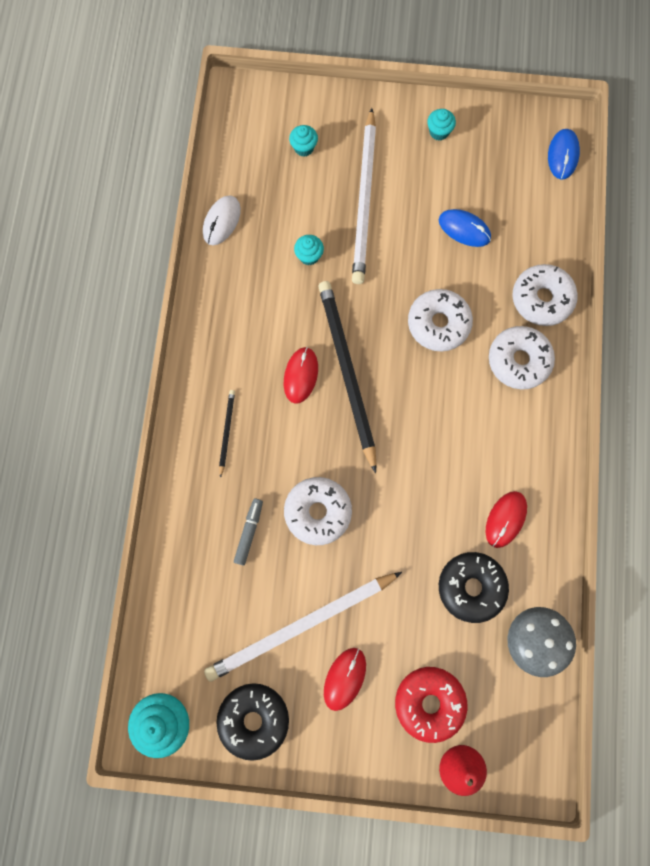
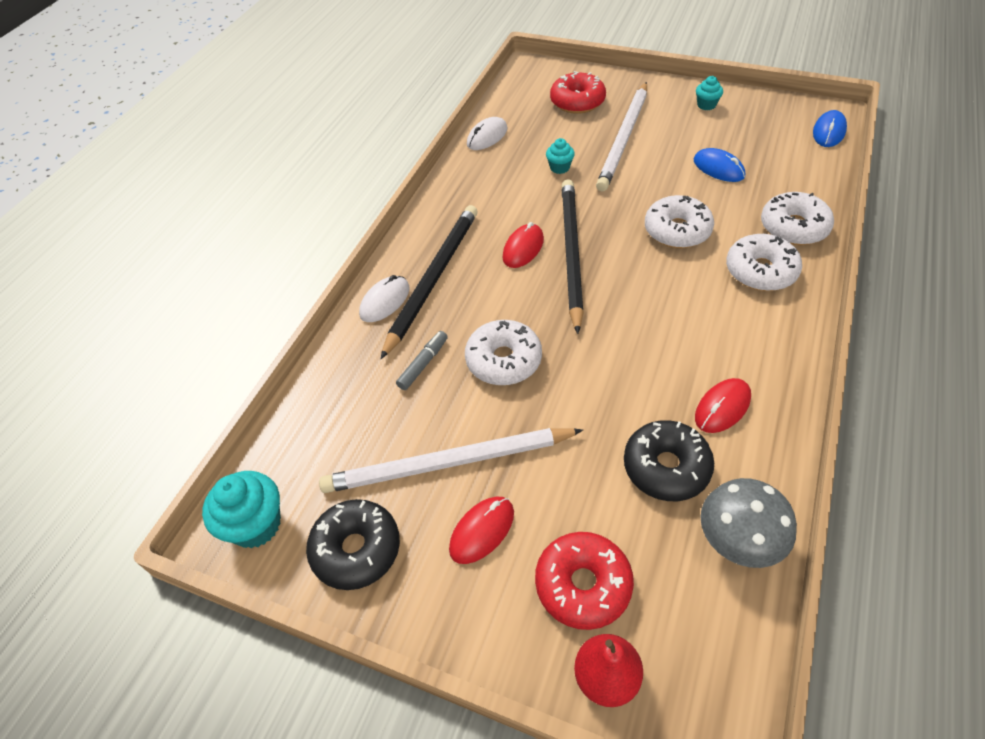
camera: 20 degrees right, 25 degrees down
(190, 469) = (385, 301): none -> white mouse
(227, 432) = (433, 279): black pencil -> black pencil, size x2.30
(304, 148) = (577, 102): turquoise cupcake -> red donut

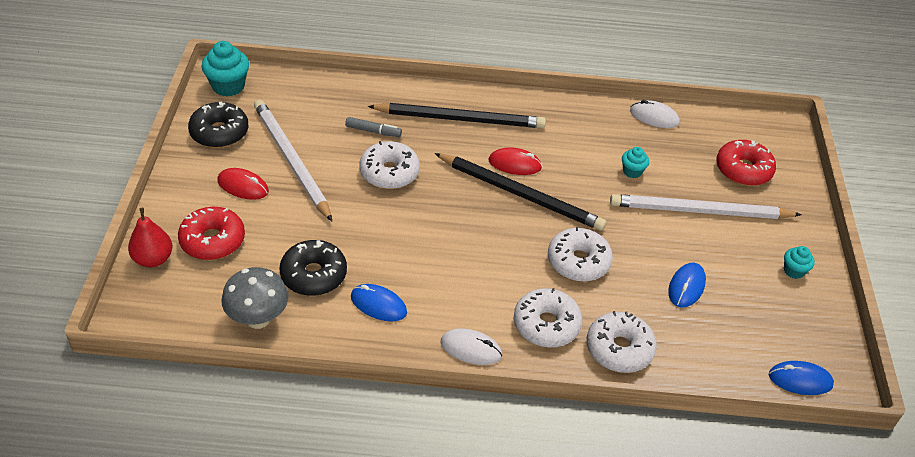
camera: 65 degrees right, 5 degrees down
(385, 301) = (427, 98): white mouse -> white mouse (471, 349)
(571, 253) = (521, 194): black pencil -> black pencil turned 45 degrees clockwise
(722, 407) = (378, 305): red mouse -> blue mouse

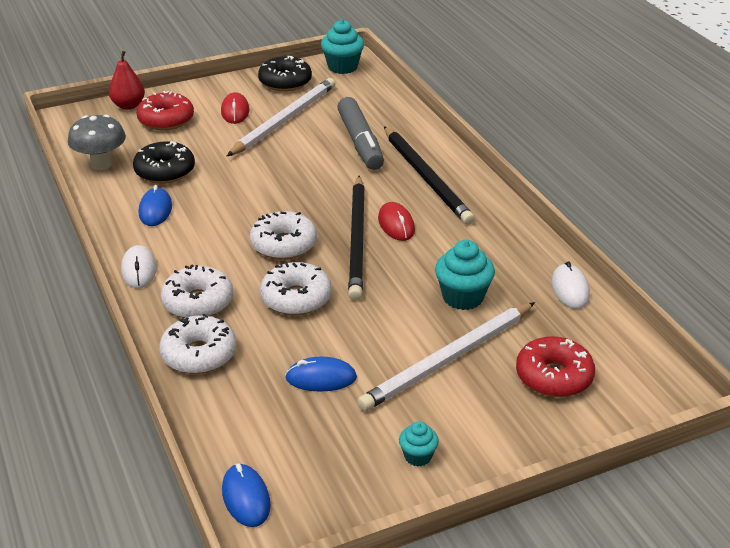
camera: 65 degrees right, 10 degrees down
(373, 131) = (360, 142): grey marker -> grey marker, size x2.05
(389, 173) = (316, 166): white donut -> white donut (284, 245)
(632, 171) = (463, 297): turquoise cupcake -> turquoise cupcake, size x1.77
(699, 211) = (448, 359): white pencil -> white pencil turned 105 degrees counterclockwise

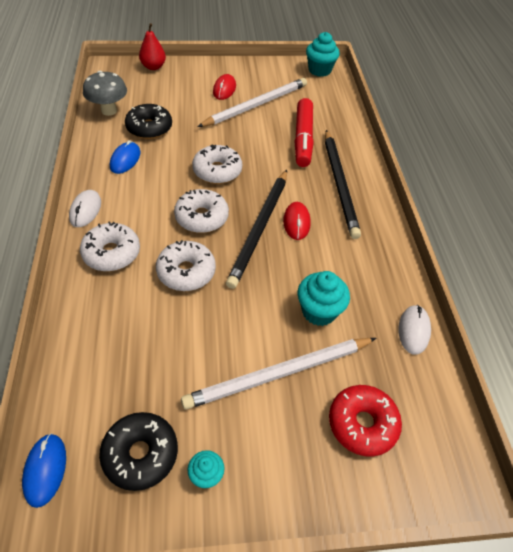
camera: 15 degrees right, 15 degrees up
(166, 120) = (172, 85): red donut -> none
(199, 354) = (86, 304): white donut -> white donut (217, 171)
(285, 82) = (272, 73): black donut -> black donut (140, 454)
(321, 378) = (167, 360): blue mouse -> none
(360, 142) = (303, 139): grey marker -> red marker

